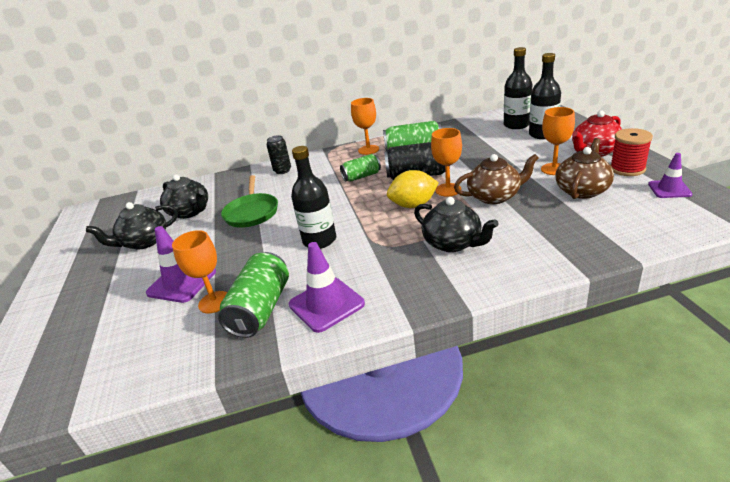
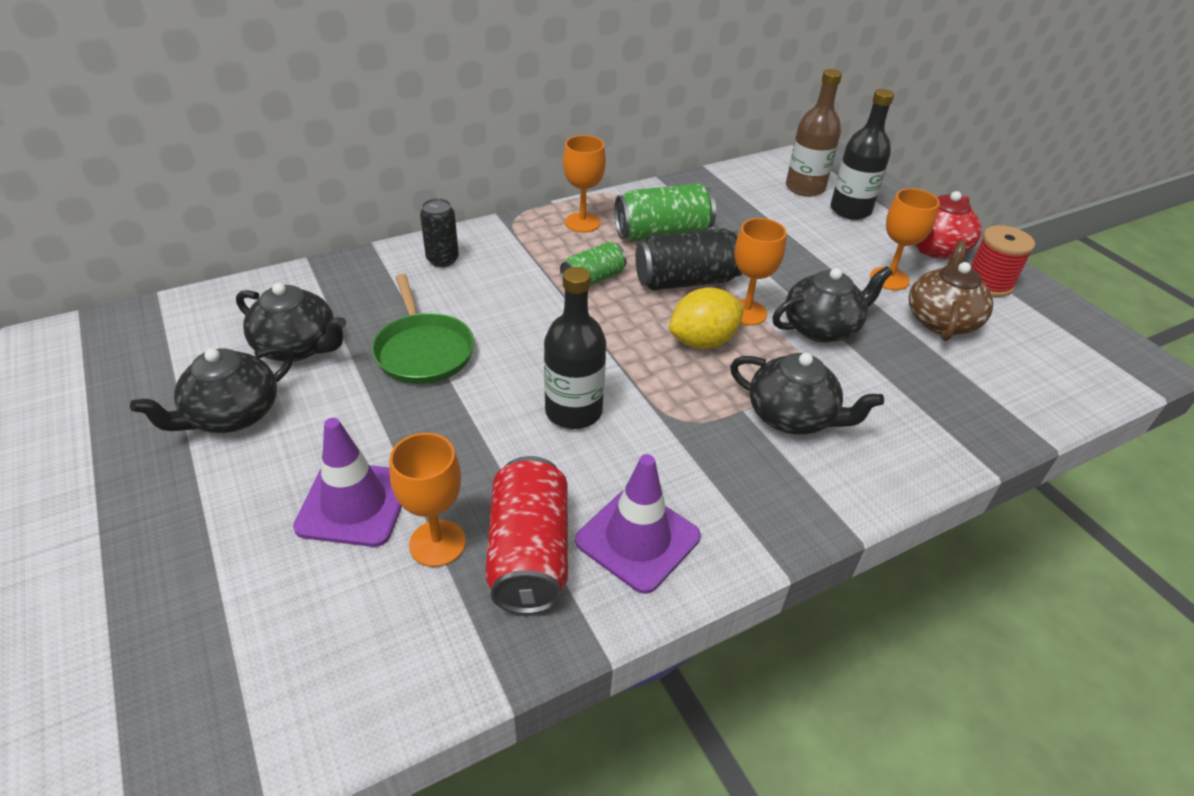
camera: 20 degrees left, 10 degrees up
(261, 309) = (529, 554): green can -> red can
(495, 196) = (822, 328): brown teapot -> black teapot
(516, 125) = (805, 188): black bottle -> brown bottle
(669, 189) = (1053, 322): purple traffic cone -> none

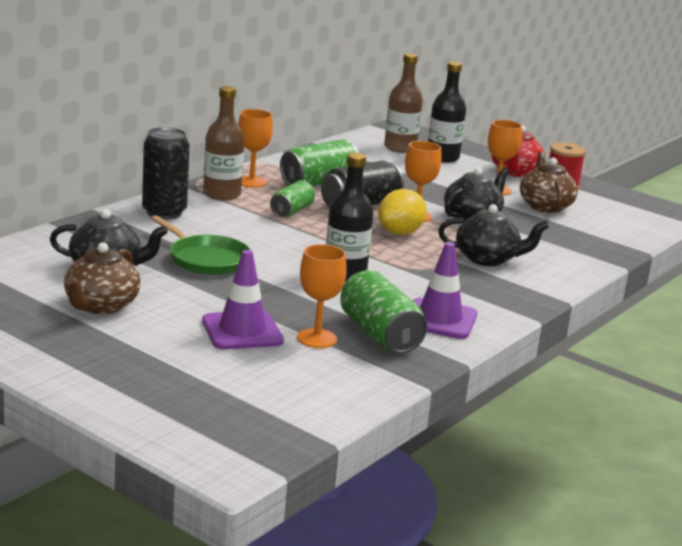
camera: 25 degrees left, 20 degrees down
(232, 415) = (100, 306): black teapot -> brown teapot
(442, 259) = (164, 212): black can -> black can, size x1.59
(529, 554) = (379, 334): red can -> green can
(531, 239) = (222, 194): none -> brown bottle

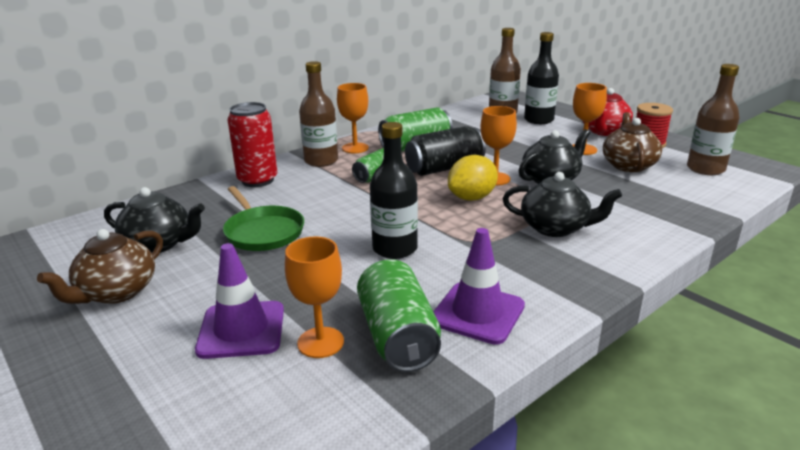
camera: 15 degrees right, 5 degrees up
(164, 212) = (257, 180): black can -> red can
(618, 211) = (705, 169): none -> brown bottle

